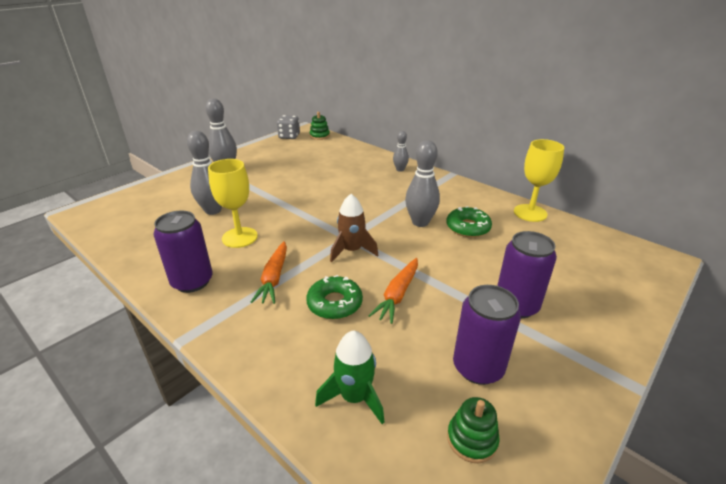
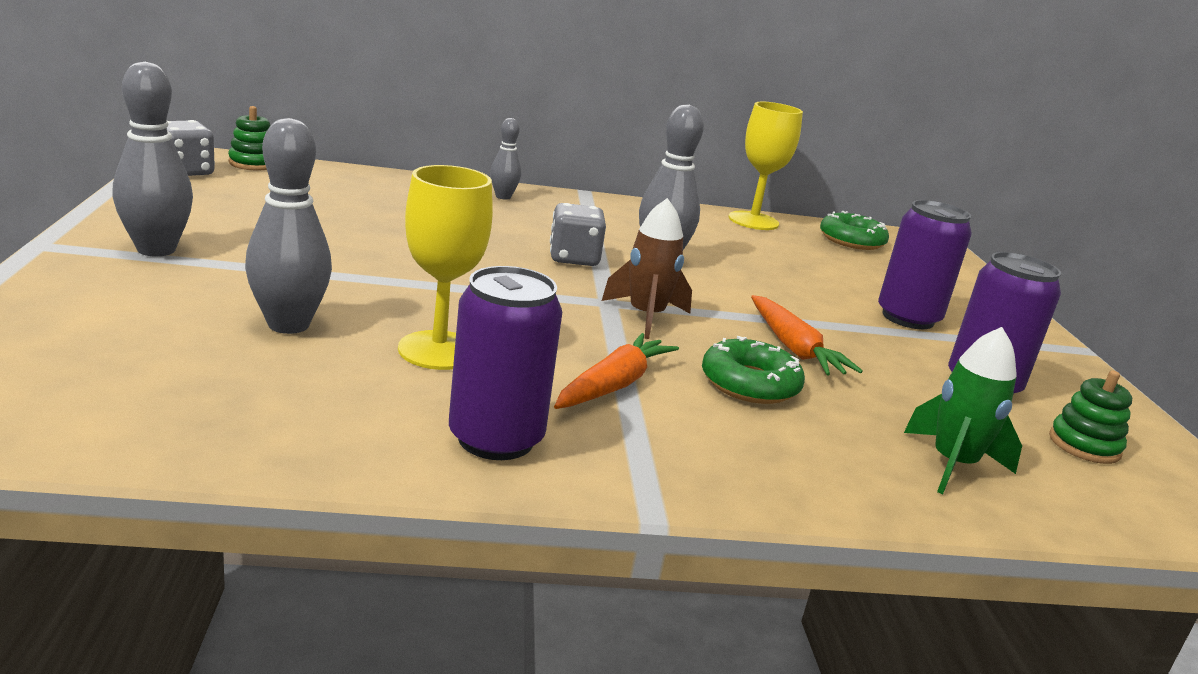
camera: 50 degrees left, 10 degrees down
(274, 278) = (613, 385): orange carrot -> orange carrot turned 105 degrees counterclockwise
(374, 210) = (574, 258): none -> grey dice
(468, 227) = (723, 252): green donut -> green donut (851, 240)

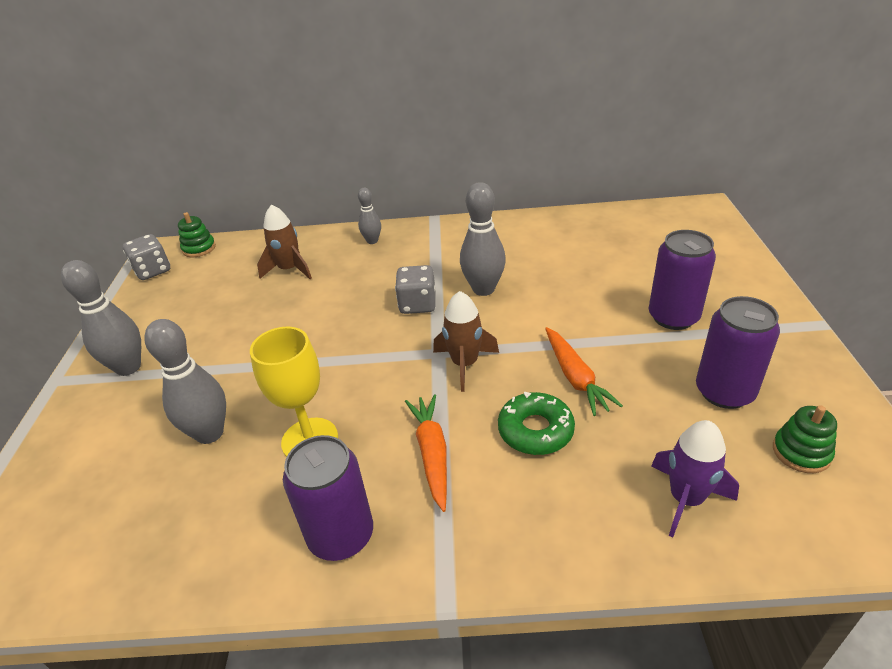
camera: 10 degrees right, 15 degrees up
(389, 202) = (289, 269): none -> brown rocket
(613, 385) = (432, 454): orange carrot -> orange carrot turned 45 degrees counterclockwise
(753, 221) = (562, 221): yellow goblet -> none
(851, 240) = (639, 226): green donut -> none
(952, 465) = (686, 499): green rocket -> purple rocket

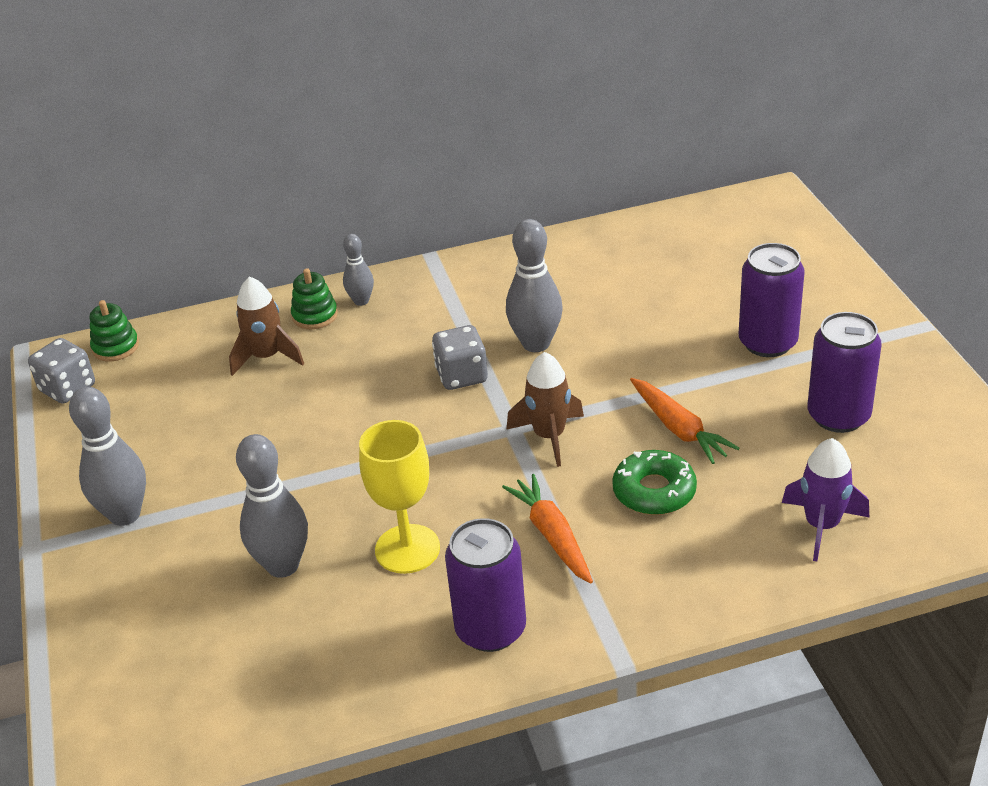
camera: 15 degrees left, 0 degrees up
(801, 452) = (921, 461): green stacking toy -> green stacking toy (315, 316)

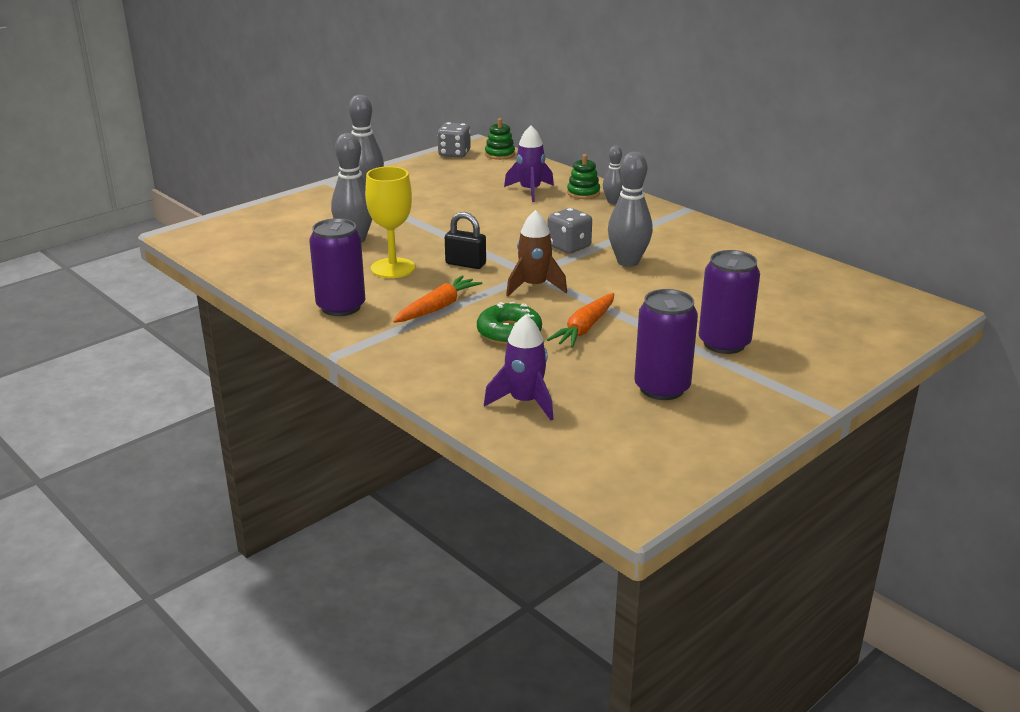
camera: 60 degrees right, 10 degrees down
(267, 357) = (530, 191): brown rocket -> purple rocket
(444, 477) = (465, 264): none -> black padlock

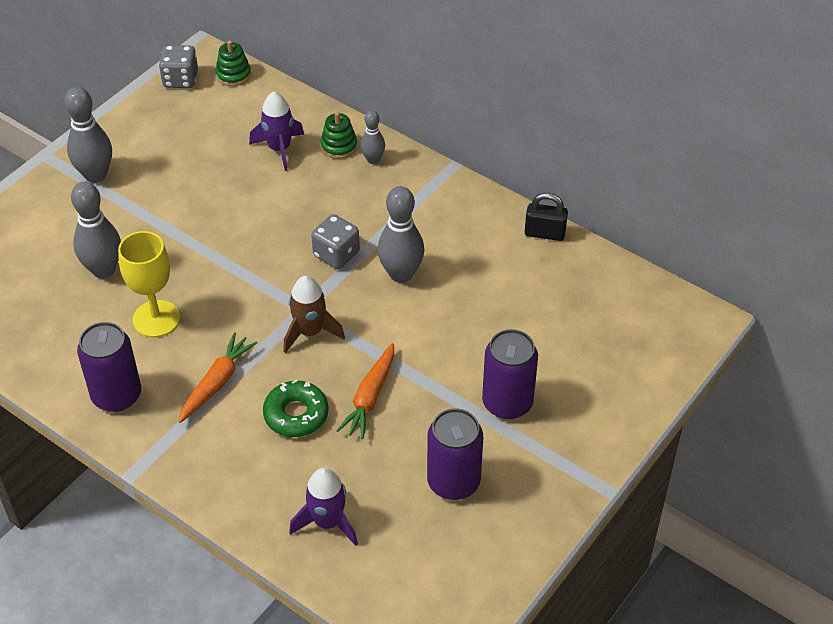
camera: 10 degrees left, 20 degrees up
(465, 264) = (232, 301): black padlock -> black padlock (544, 233)

